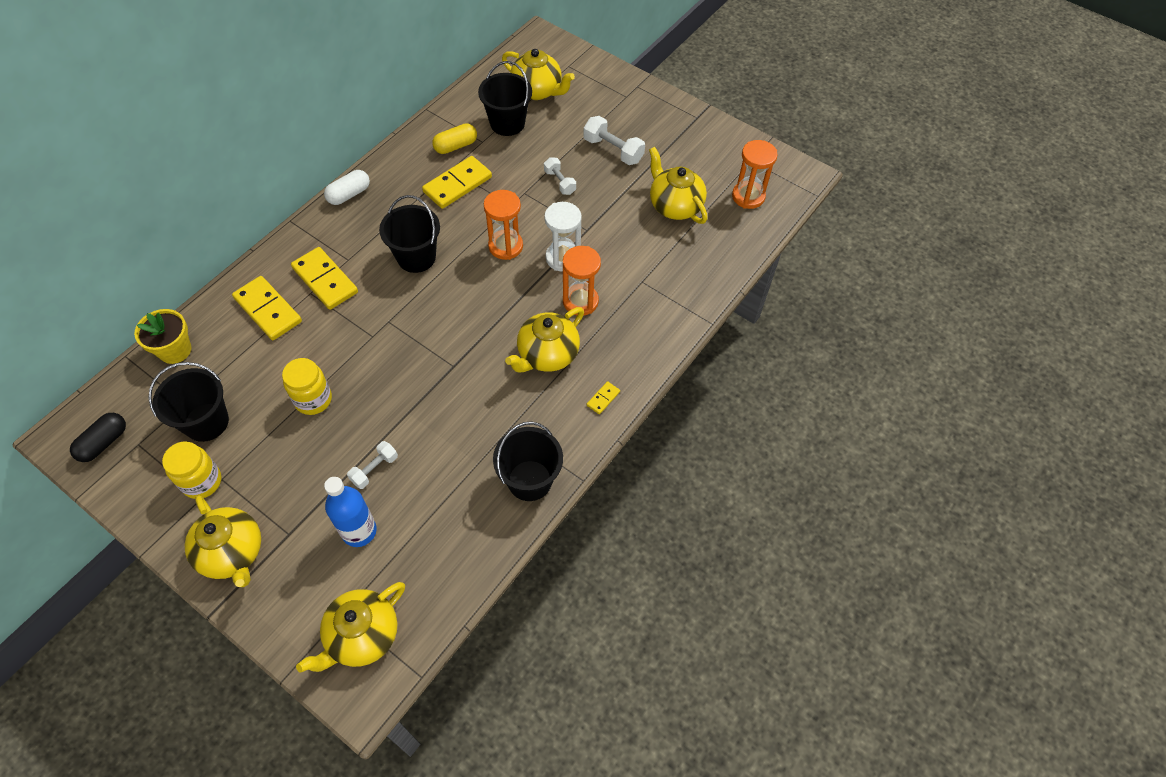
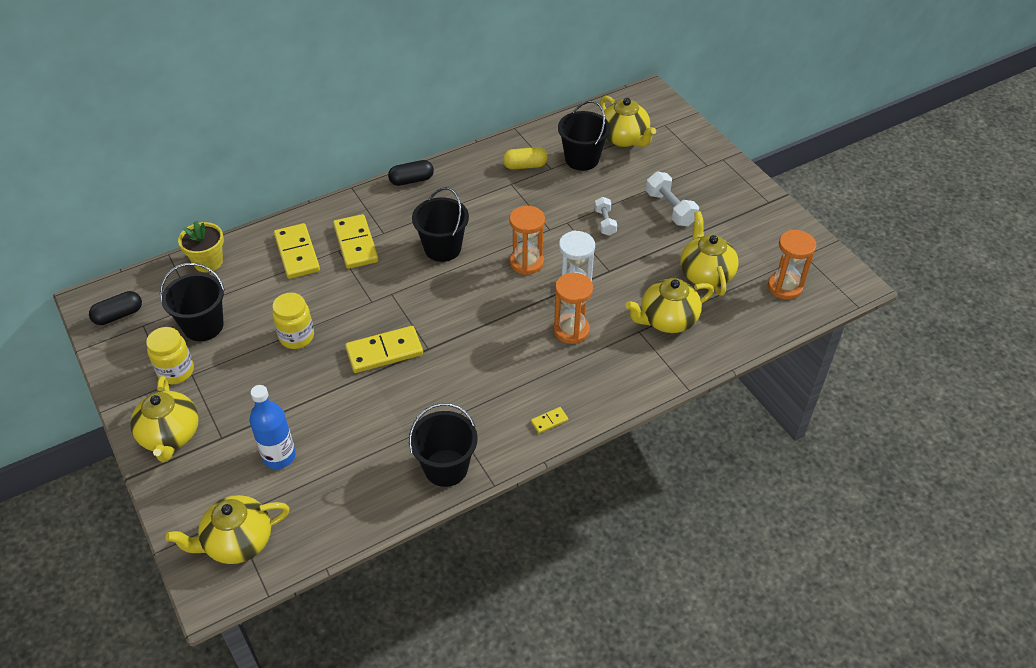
camera: 25 degrees right, 10 degrees down
(349, 194) = (411, 180): white capsule -> black capsule
(374, 469) = (317, 410): white dumbbell -> none
(457, 185) = (510, 198): yellow domino -> yellow domino (384, 352)
(547, 355) = (517, 366): yellow teapot -> yellow teapot (667, 320)

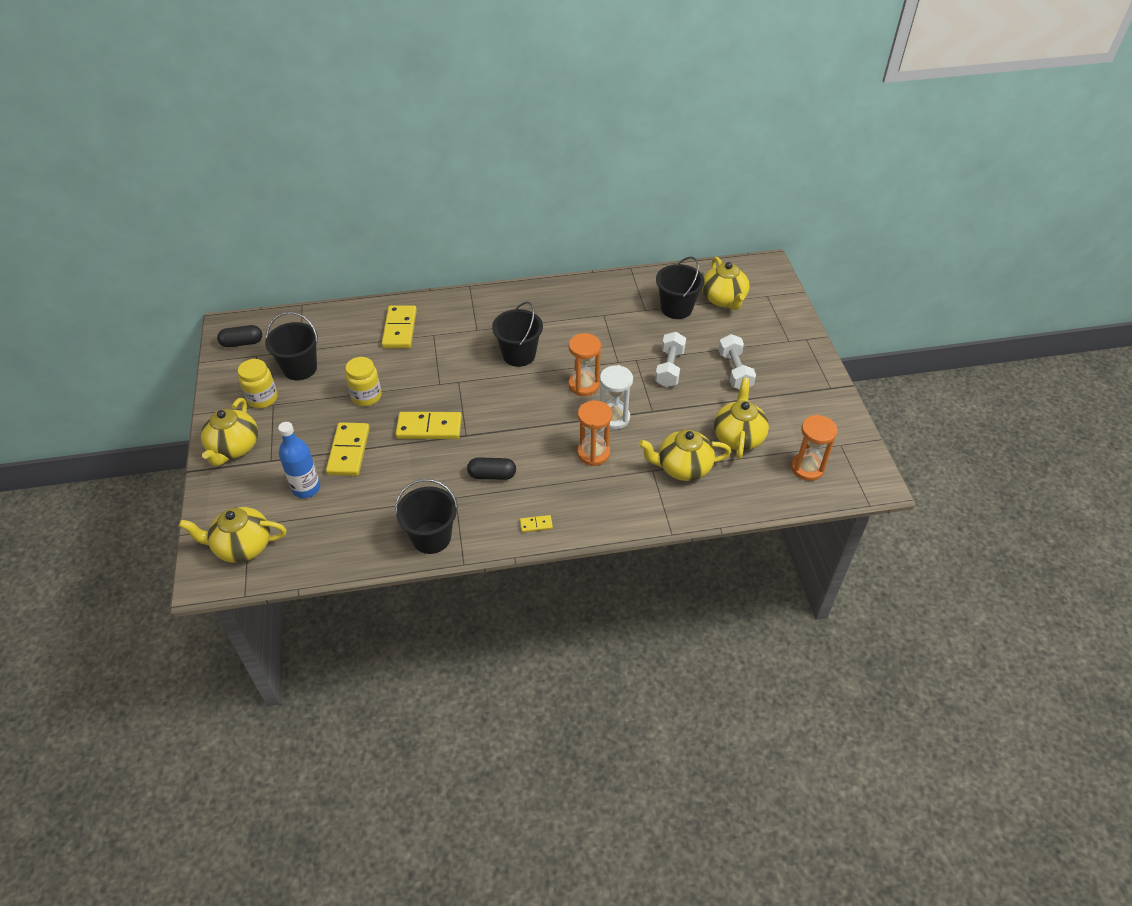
camera: 20 degrees right, 0 degrees up
(208, 262) = (328, 318): yellow flower pot -> none
(355, 244) = (450, 333): yellow domino -> yellow domino (348, 451)
(411, 180) = (521, 292): black capsule -> black capsule (492, 475)
(525, 166) = (623, 302): yellow capsule -> none
(605, 222) = (669, 368): white dumbbell -> white dumbbell, size x1.54

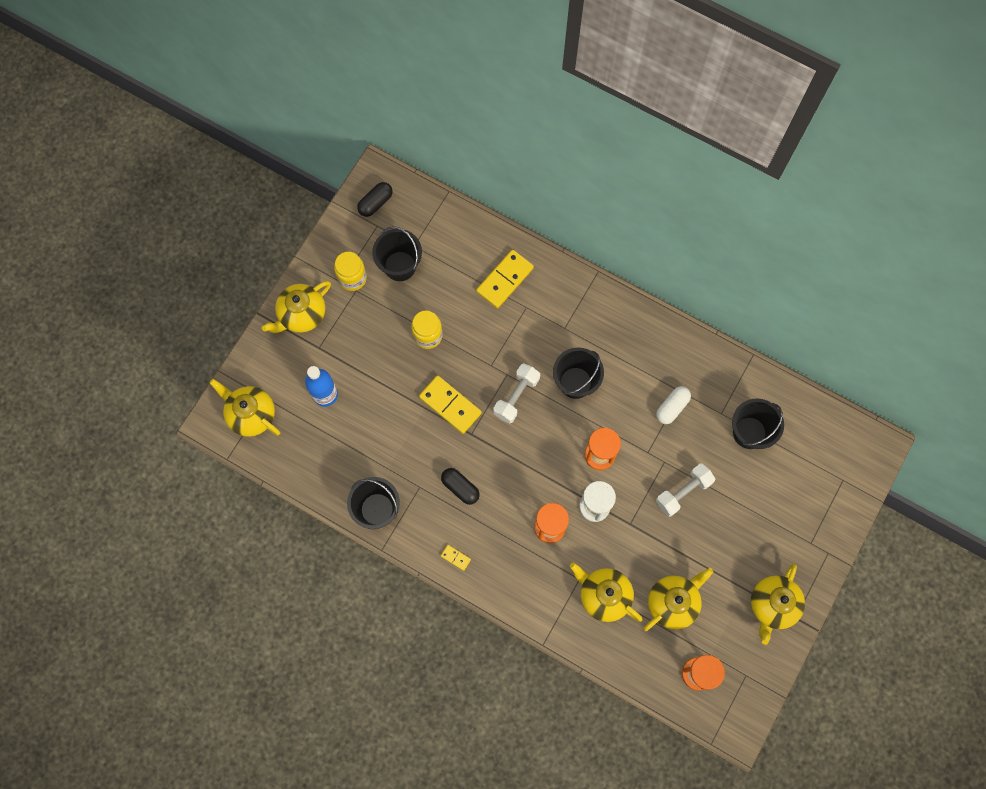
camera: 40 degrees right, 25 degrees up
(242, 343) = (375, 203): black capsule -> black capsule turned 75 degrees counterclockwise
(348, 451) = (377, 382): yellow domino -> none
(606, 327) = (672, 407): none -> white capsule
(723, 299) = (800, 454): yellow teapot -> yellow teapot (772, 605)
(734, 371) = (733, 537): white dumbbell -> white dumbbell (516, 396)

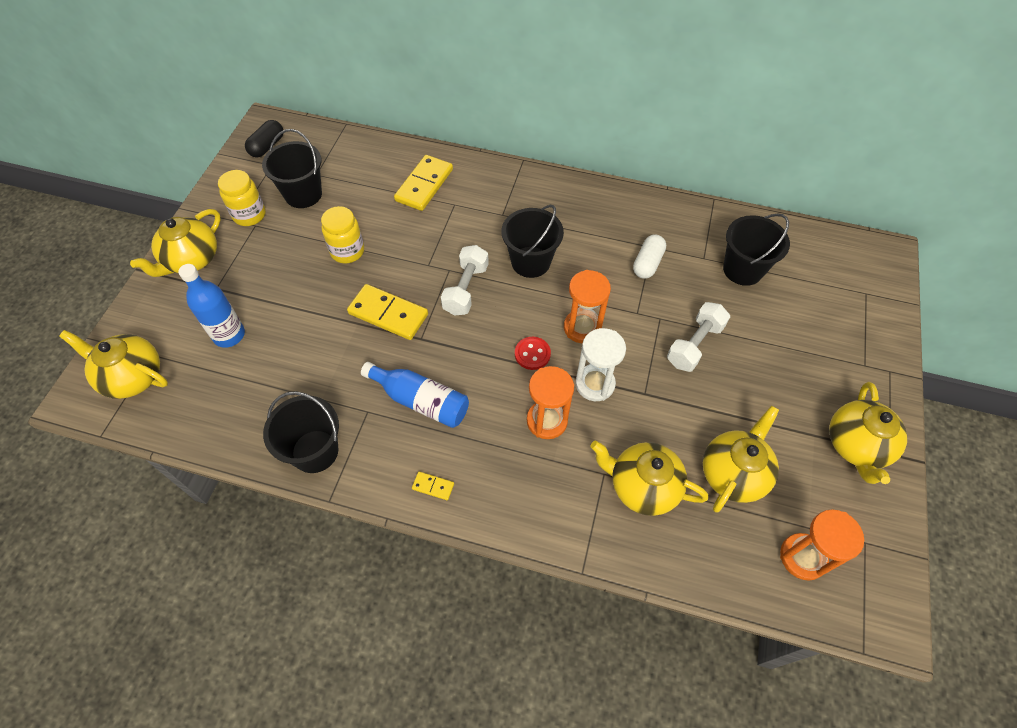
camera: 15 degrees left, 15 degrees down
(460, 488) = (420, 401): black capsule -> blue bottle
(554, 469) = (532, 354): none -> red button

